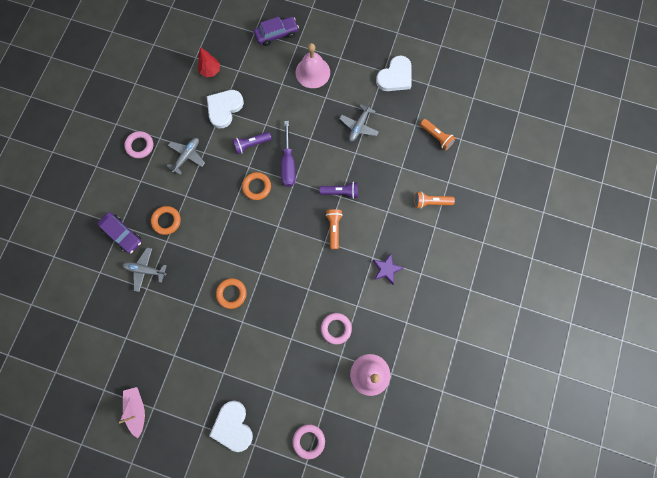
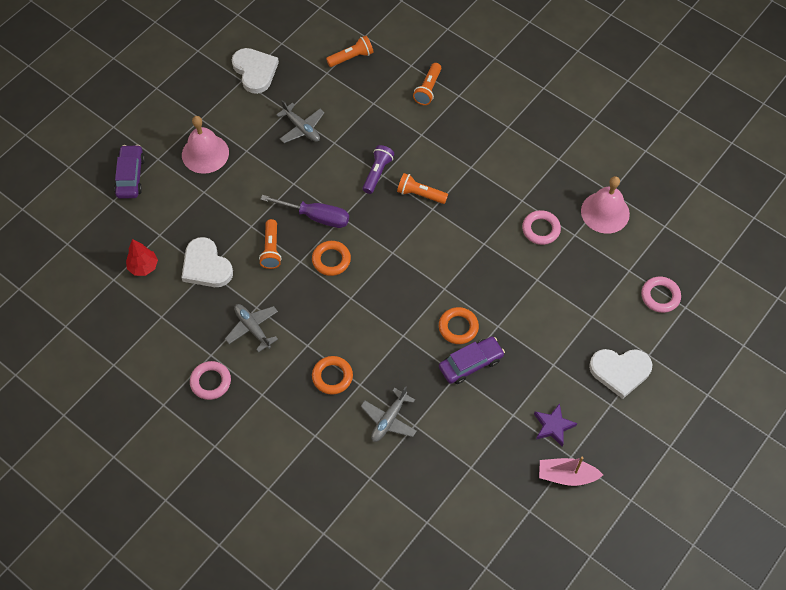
camera: 70 degrees left, 15 degrees down
(122, 234) = (328, 435): purple car -> purple car (471, 363)
(251, 144) = (271, 249): purple flashlight -> orange flashlight
(386, 269) = (490, 157): purple star -> purple star (553, 426)

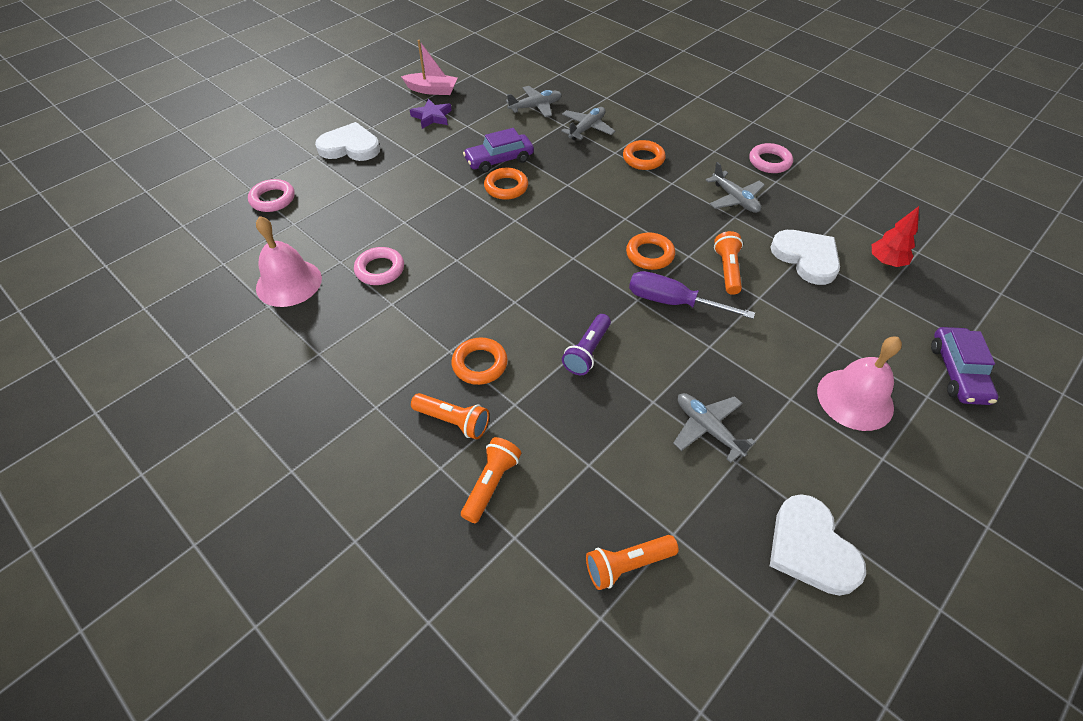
camera: 175 degrees left, 10 degrees down
(420, 194) = (529, 320): orange flashlight -> orange flashlight (453, 421)
(446, 453) = (535, 107): none -> grey plane
(448, 159) = (480, 364): none -> orange ring

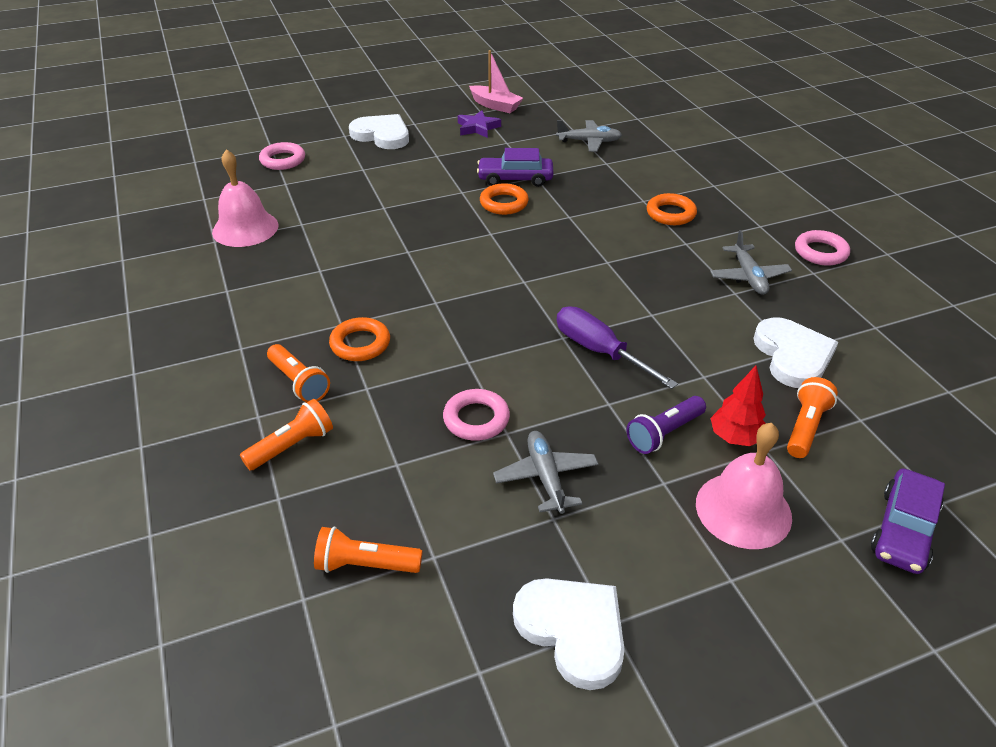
camera: 25 degrees right, 10 degrees down
(380, 269) = (331, 240): pink ring -> pink ring (476, 419)
(587, 128) = (629, 172): grey plane -> none
(587, 352) = (473, 367): purple flashlight -> purple flashlight (664, 433)
(649, 254) = (608, 301): orange ring -> none
(727, 270) = (686, 340): orange flashlight -> orange flashlight (805, 427)
(810, 548) = (573, 630): white heart -> white heart turned 135 degrees clockwise
(886, 262) = (895, 389): red tree -> red tree (735, 438)

